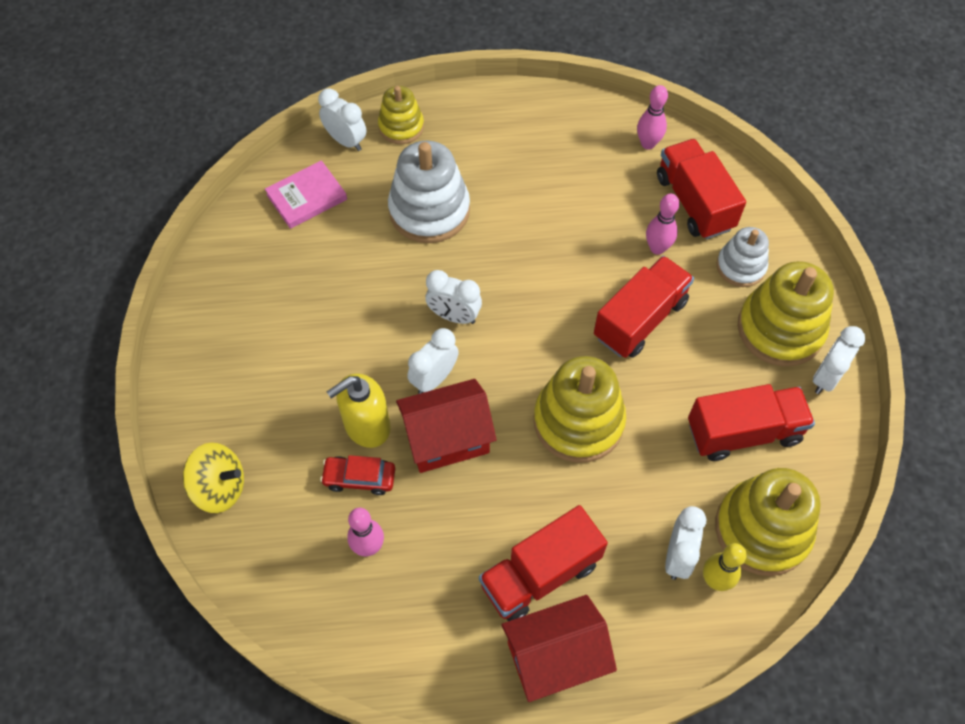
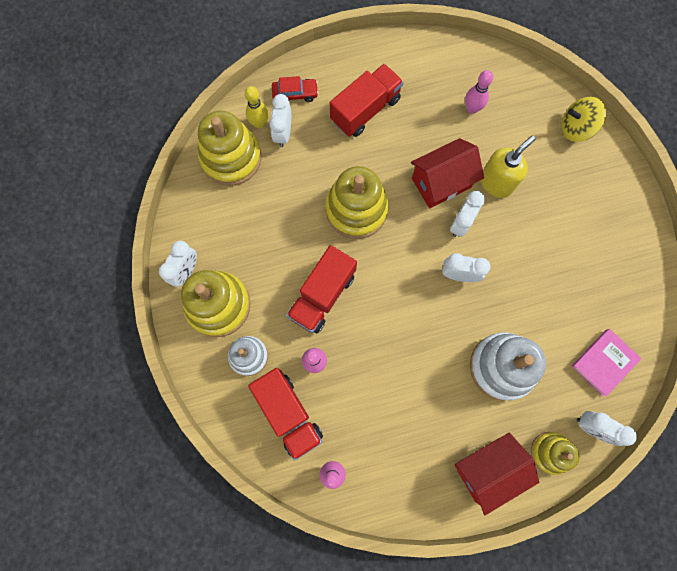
camera: 170 degrees right, 15 degrees up
(359, 478) = (490, 148): red car -> red car (295, 94)
(555, 658) = (349, 67): red house -> red house (487, 469)
(743, 432) = (244, 220): red truck -> none

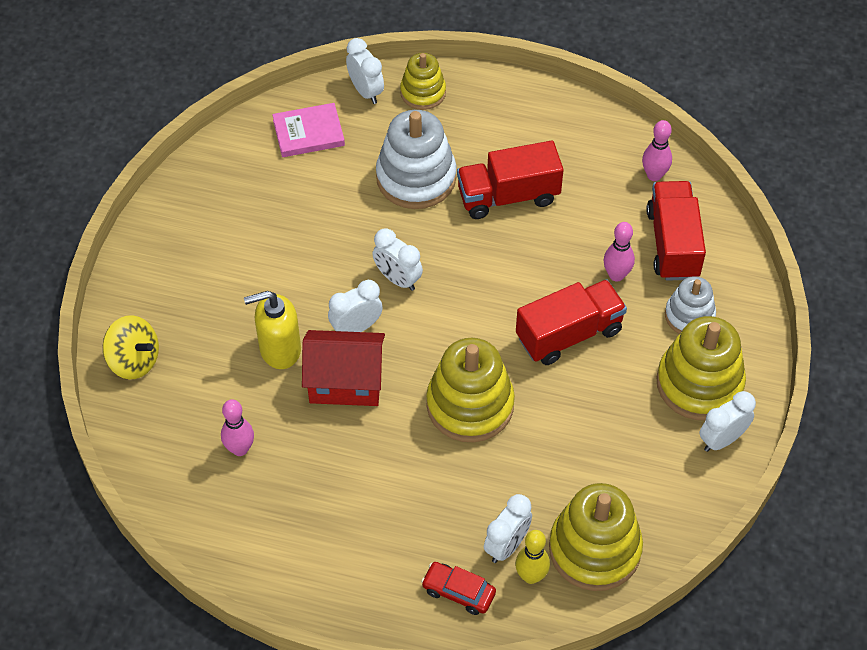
camera: 150 degrees left, 20 degrees down
(365, 110) = (378, 519): red truck -> red truck (508, 196)
(487, 469) = (495, 108): red house -> none

